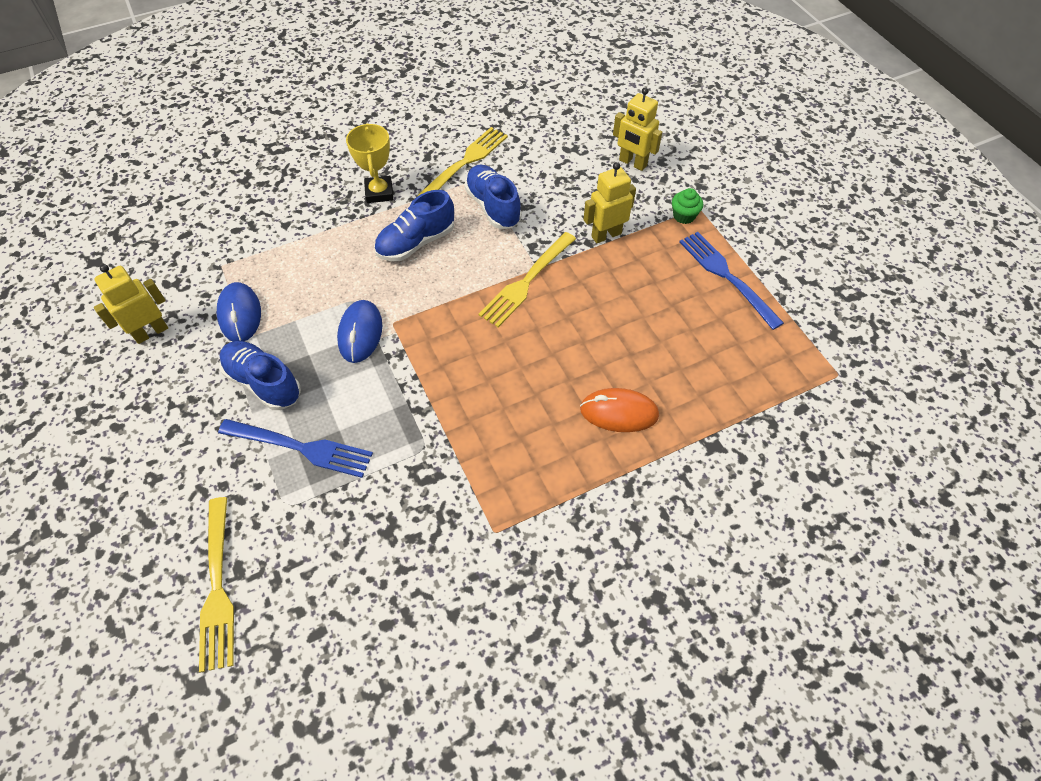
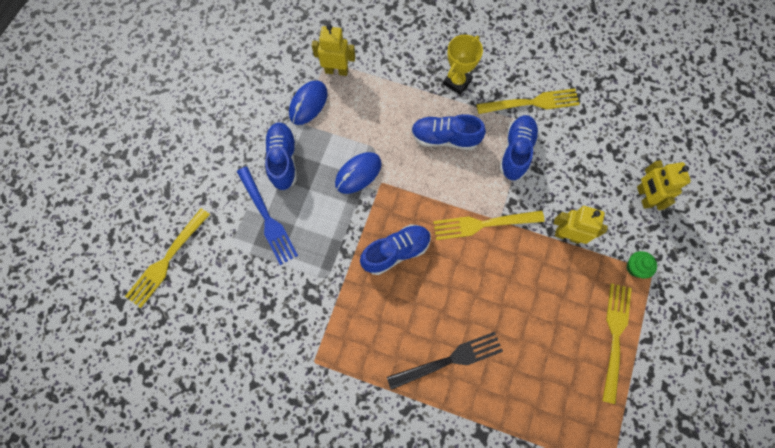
camera: 45 degrees right, 15 degrees up
(151, 332) = (257, 76): yellow robot -> yellow robot (336, 71)
(471, 367) = (396, 252): none -> blue shoe
(619, 412) = (449, 360): orange mouse -> black fork
(727, 276) = (615, 337): blue fork -> yellow fork

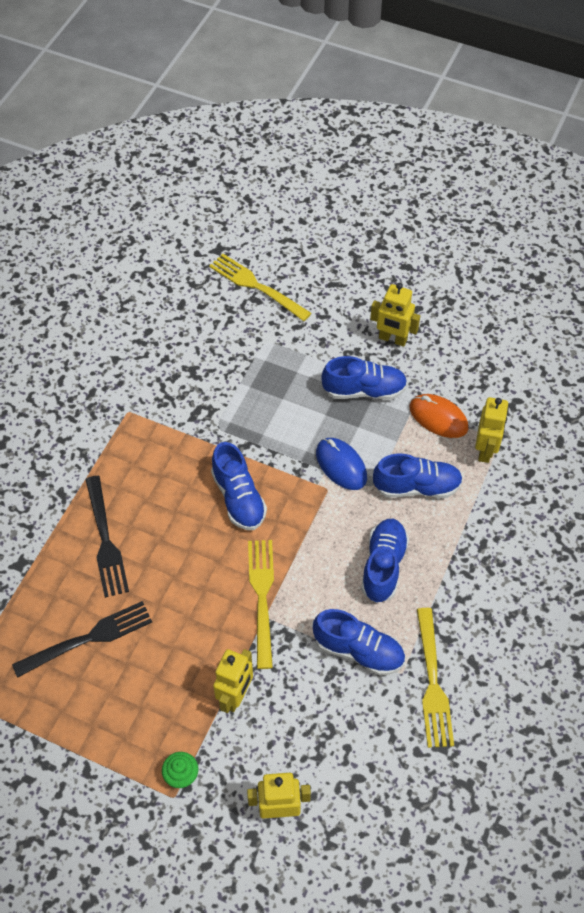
camera: 95 degrees right, 15 degrees down
(229, 140) = (392, 339): none -> yellow robot
(267, 218) = (294, 373): blue fork -> none
(308, 104) = (438, 418): blue mouse -> orange mouse
(373, 117) = (417, 487): none -> blue shoe
(457, 82) = (467, 590): yellow trophy -> none
(541, 359) = (88, 638): none -> black fork
(615, 337) = (98, 730): yellow fork -> none

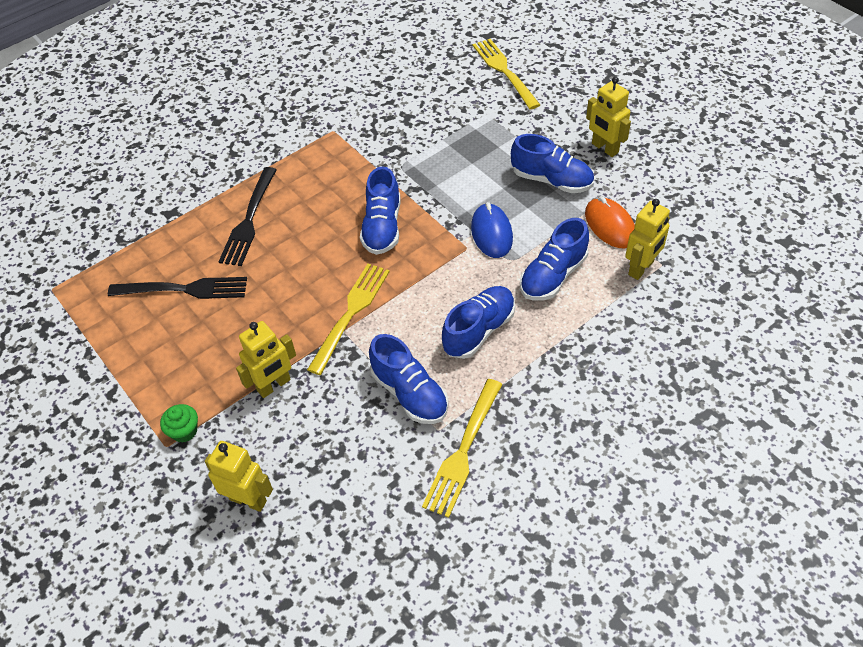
camera: 30 degrees right, 5 degrees down
(417, 487) = (553, 276): blue shoe -> blue shoe turned 105 degrees clockwise

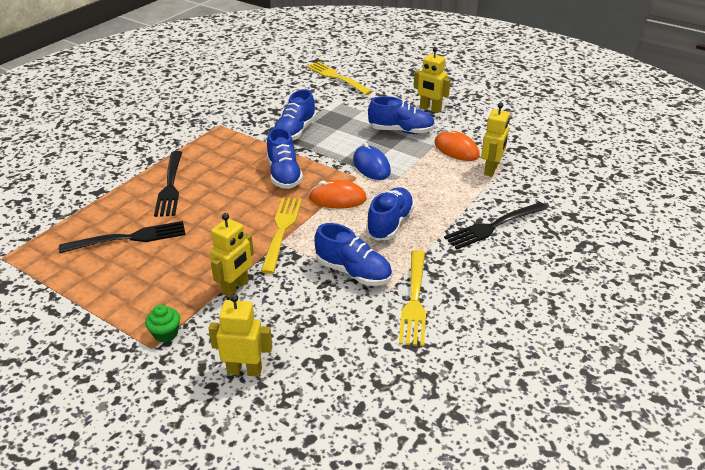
camera: 20 degrees left, 15 degrees down
(432, 278) = (337, 198): none -> orange mouse
(553, 276) = (430, 183): blue shoe -> blue shoe (295, 132)
(604, 361) = (493, 226): none -> black fork

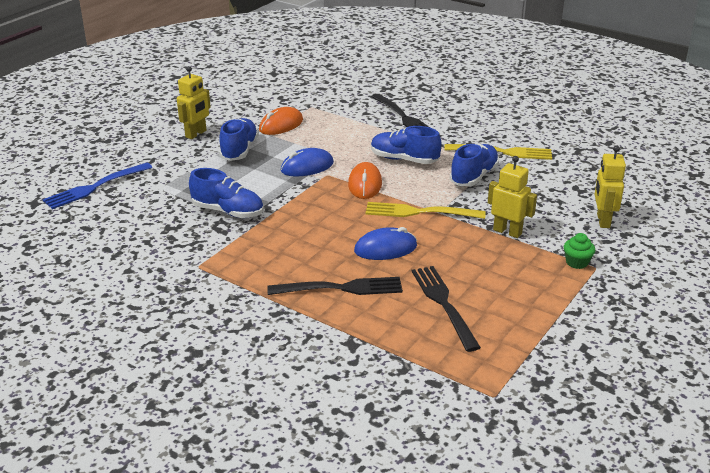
camera: 90 degrees left, 5 degrees down
(222, 209) = (385, 249): none -> blue mouse
(284, 175) = (320, 215): blue shoe -> none
(337, 77) = (95, 187): yellow fork -> blue fork
(491, 169) = (317, 112): yellow robot -> none

